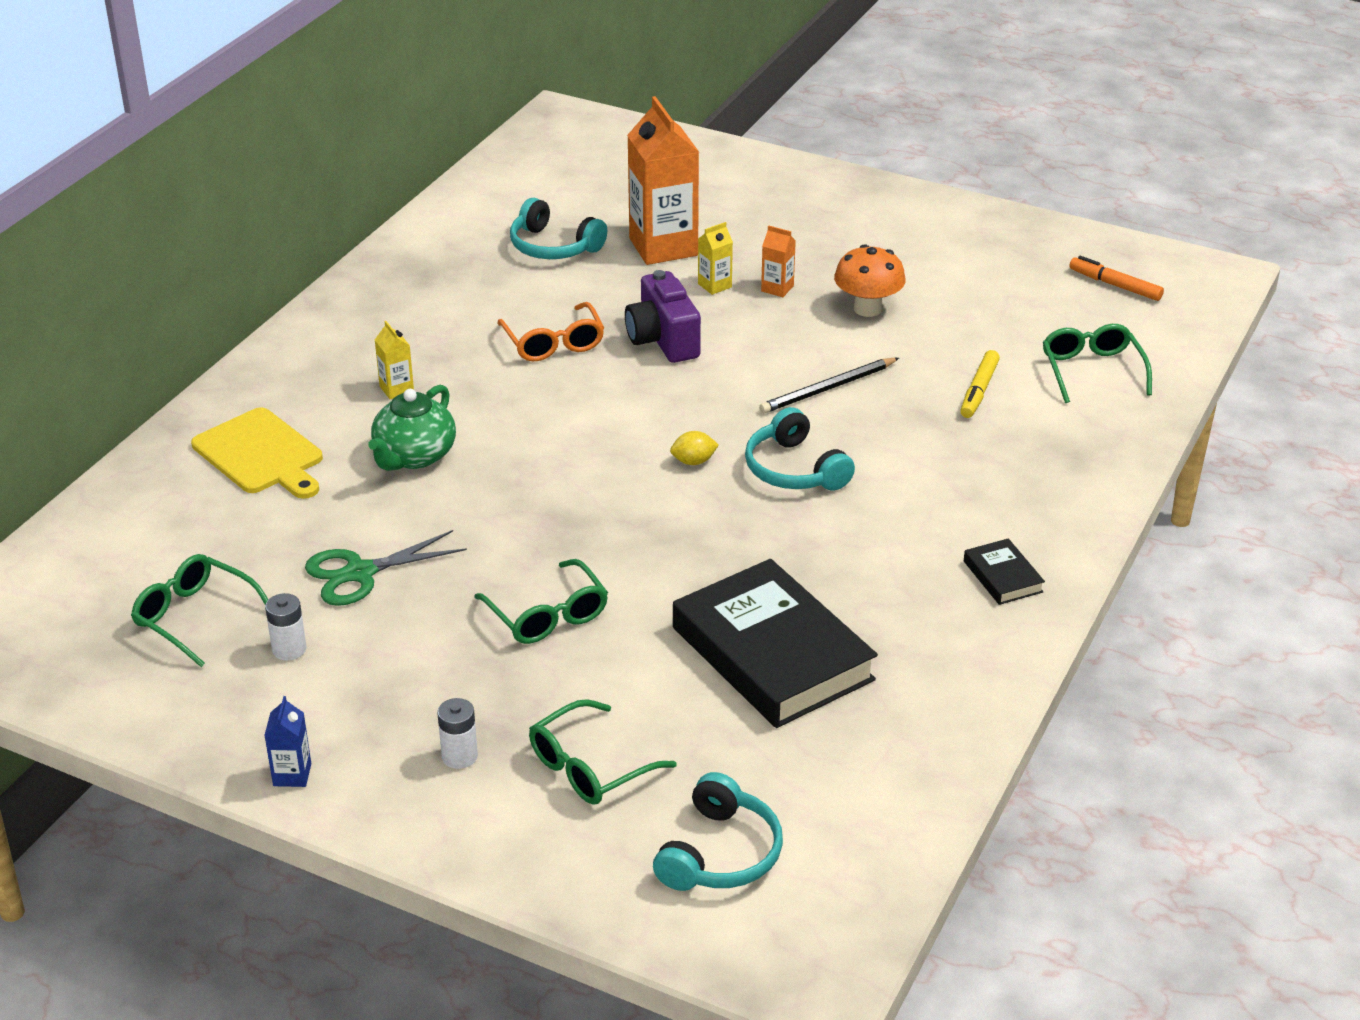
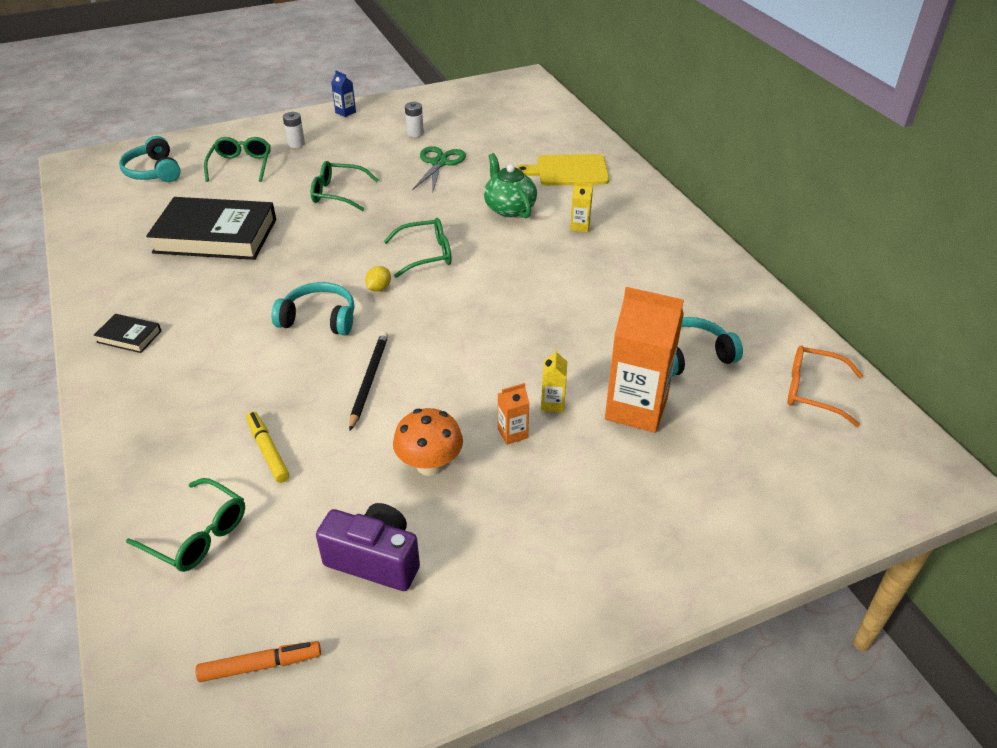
camera: 130 degrees right, 5 degrees up
(195, 617) = (467, 122): green glasses -> green glasses (426, 254)
(553, 343) = (562, 298): orange glasses -> orange glasses (812, 391)
(663, 340) = (512, 342): purple camera -> purple camera (375, 560)

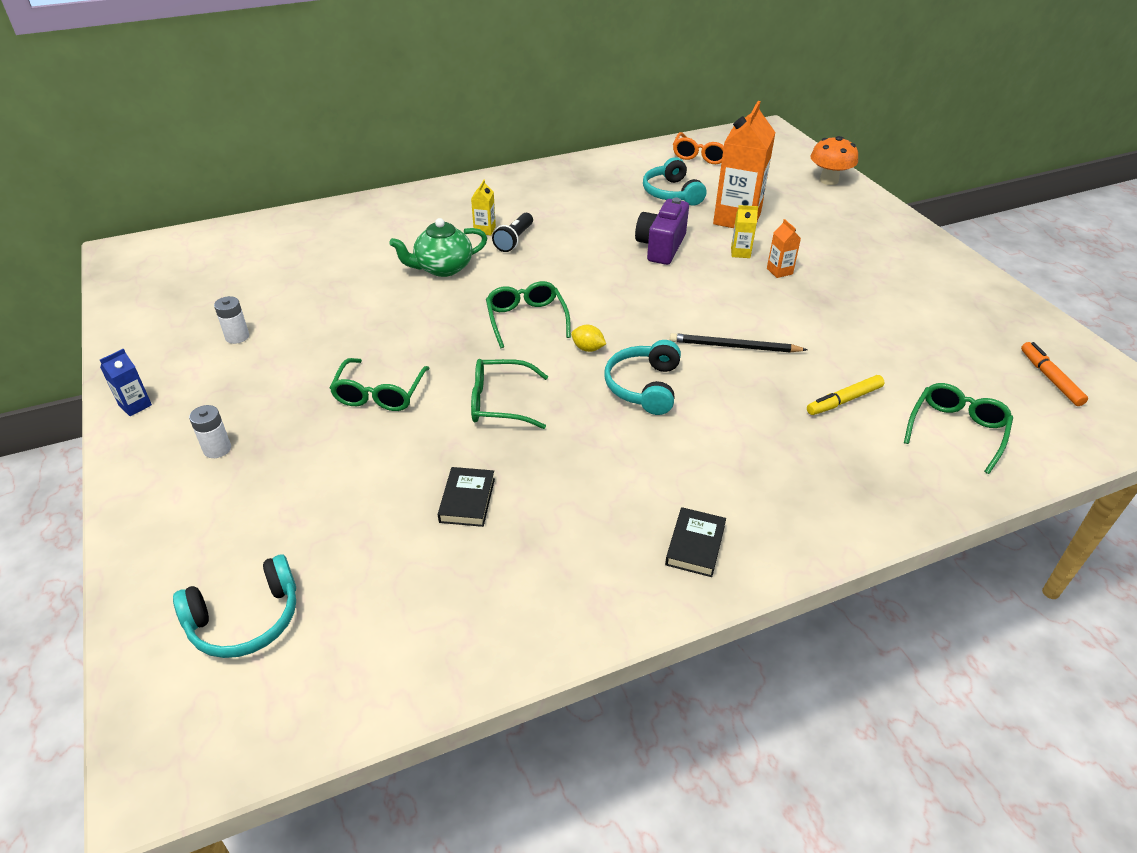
camera: 90 degrees left, 0 degrees up
(215, 236) = (467, 500): black book -> black book, size x0.43
(241, 165) = (265, 503): green glasses -> green glasses (500, 402)
(375, 560) = (932, 332): purple camera -> purple camera (661, 247)
(430, 465) = (827, 309): orange mushroom -> orange mushroom (829, 180)
(439, 163) = (327, 315): green scissors -> none
(562, 244) = (514, 240): none -> black flashlight
(568, 171) = (375, 231): yellow cutting board -> none

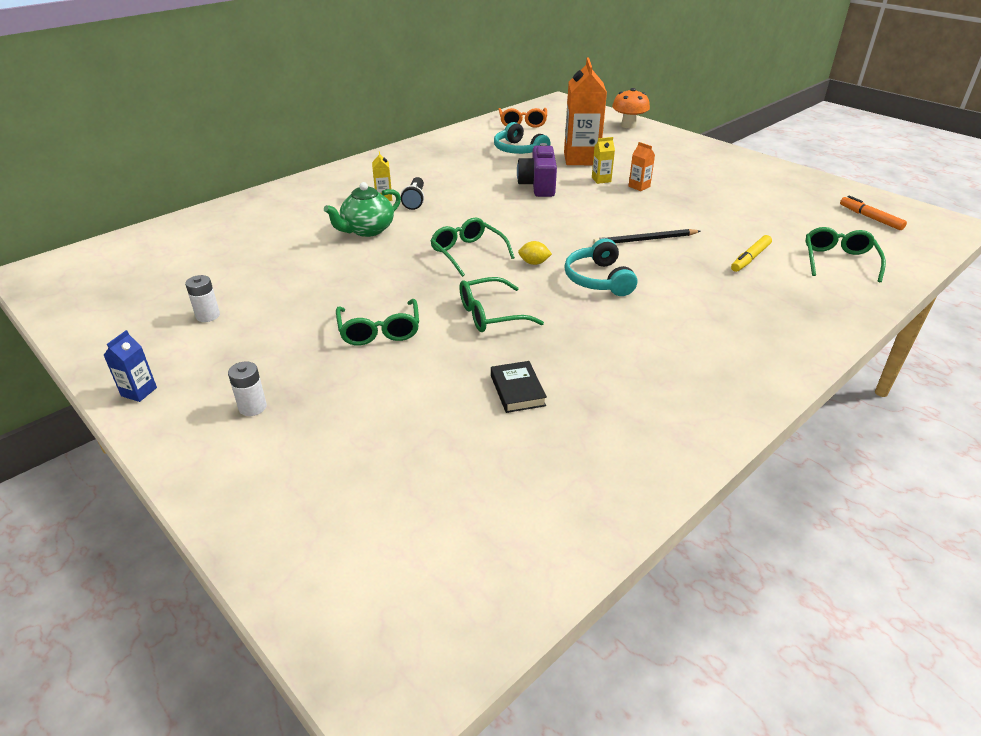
camera: 20 degrees left, 5 degrees down
(245, 619) = (383, 536): turquoise headphones -> none
(695, 545) = (722, 376): black book -> none

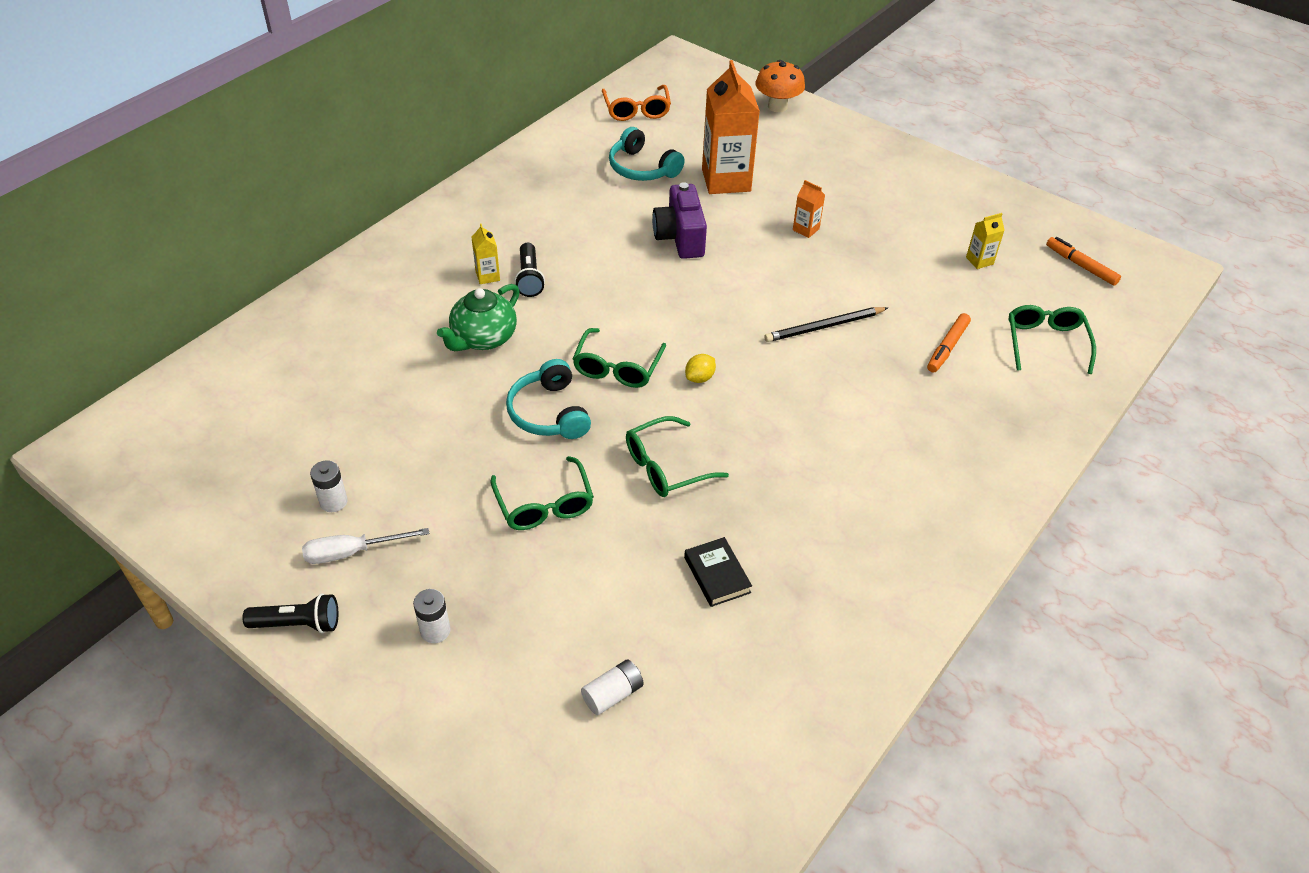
camera: 10 degrees left, 10 degrees up
(139, 392) = (298, 624): blue carton -> black flashlight
(207, 348) = (352, 552): none -> white screwdriver
(395, 470) = (612, 694): none -> white battery
(467, 253) = (617, 368): green glasses -> green glasses turned 120 degrees counterclockwise
(534, 263) = (699, 378): yellow lemon -> yellow lemon turned 45 degrees counterclockwise
(598, 279) = (779, 398): turquoise headphones -> turquoise headphones (549, 413)
(601, 180) = (757, 220): yellow carton -> yellow carton (979, 261)
(750, 258) = (947, 347): yellow marker -> orange marker

